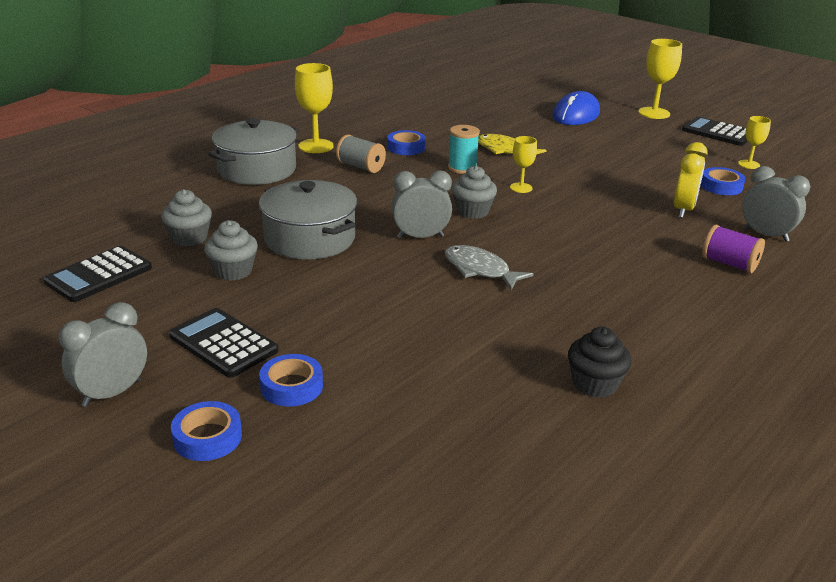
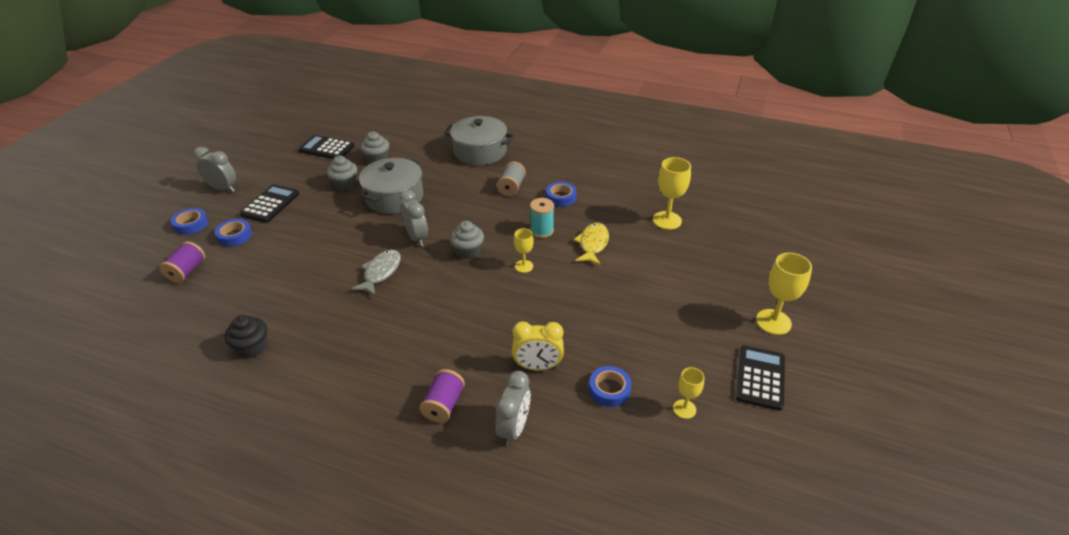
camera: 70 degrees right, 10 degrees up
(316, 146) = (533, 161): yellow goblet -> yellow goblet (667, 220)
(362, 445) = (187, 271): none -> purple spool
(576, 115) = (715, 270): blue mouse -> none

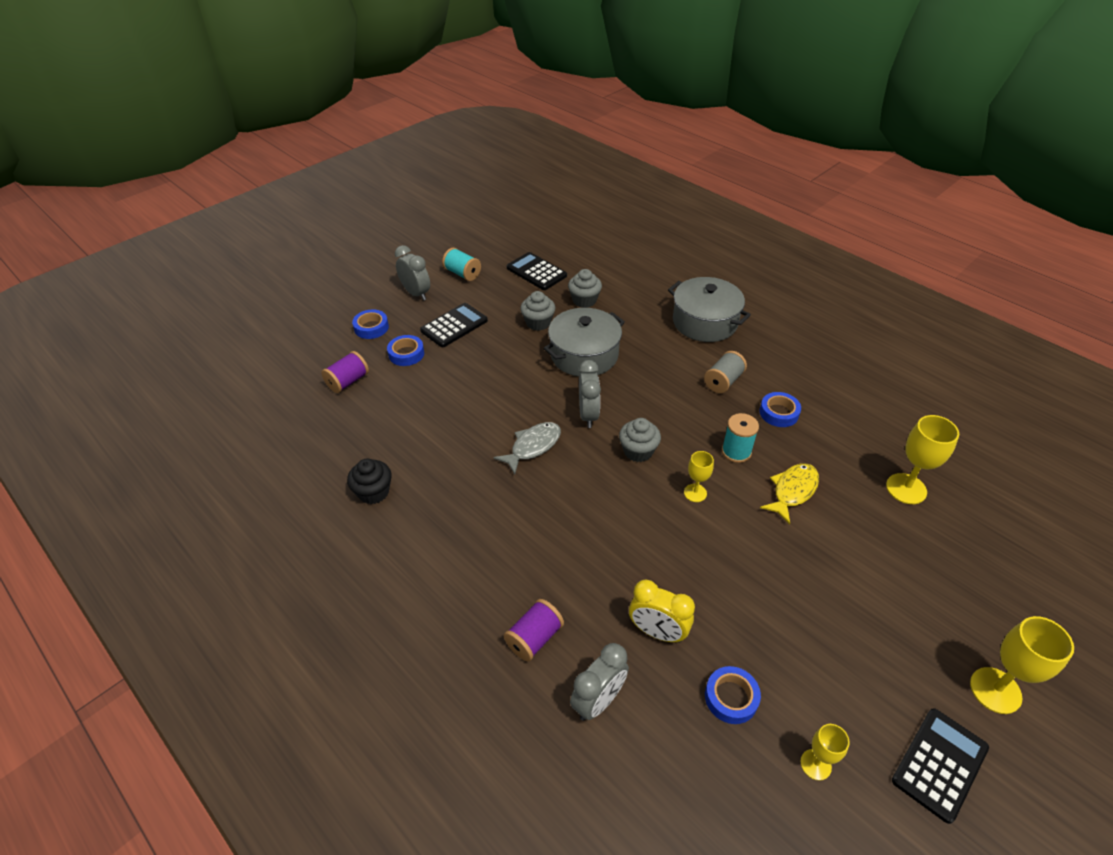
camera: 25 degrees right, 5 degrees up
(260, 164) = (462, 273): none -> turquoise spool

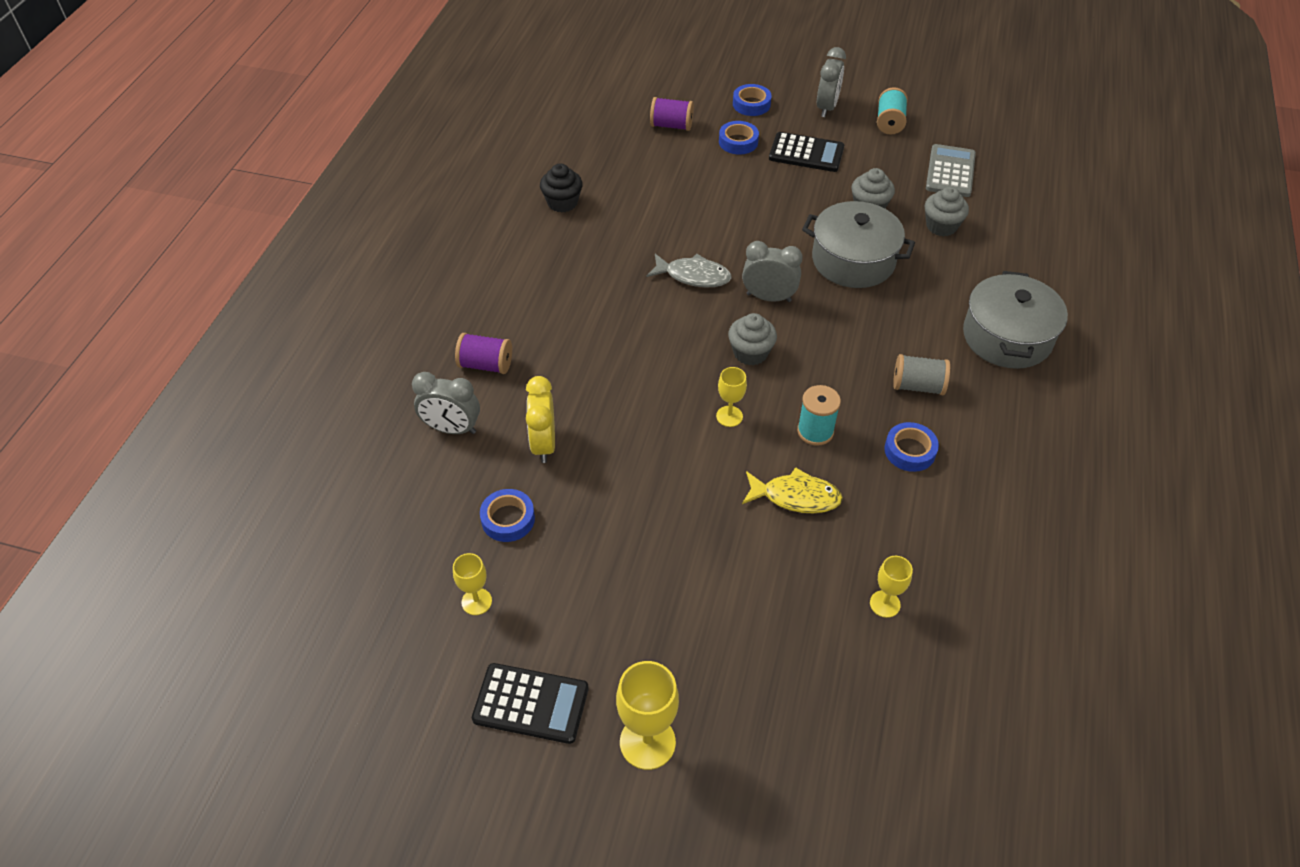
camera: 60 degrees right, 5 degrees up
(536, 272) = (950, 171): black calculator -> grey calculator
(588, 415) = (768, 297): grey clock -> grey clock turned 135 degrees counterclockwise
(906, 489) = (885, 604): yellow goblet -> yellow goblet, size x0.59

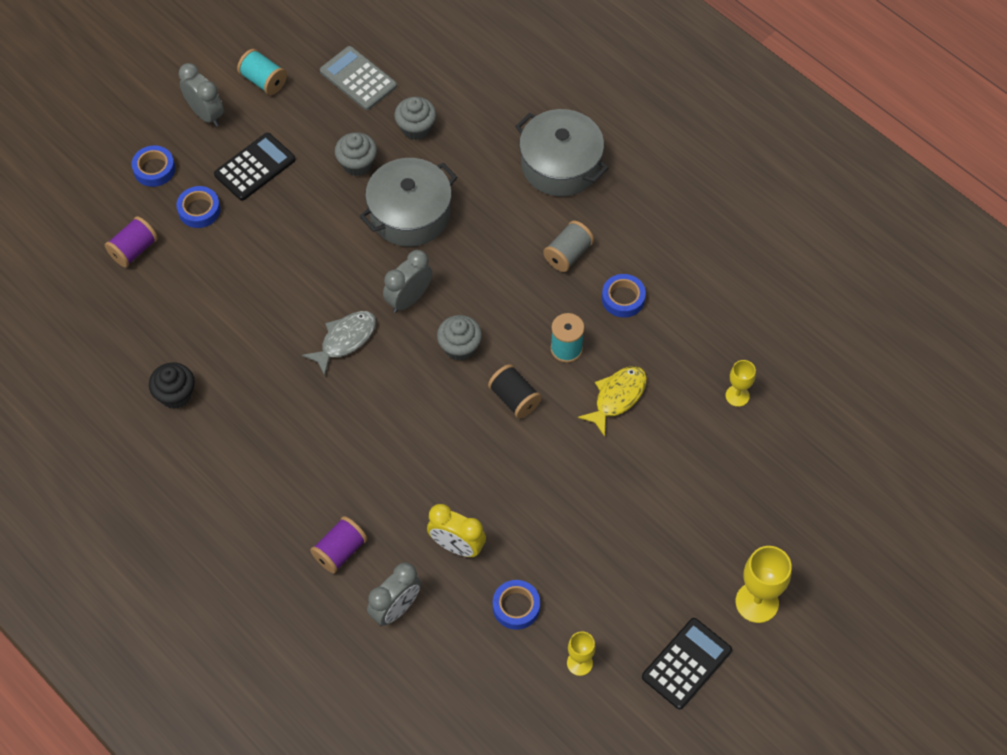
camera: 60 degrees left, 10 degrees up
(729, 416) = (514, 398): yellow goblet -> black spool

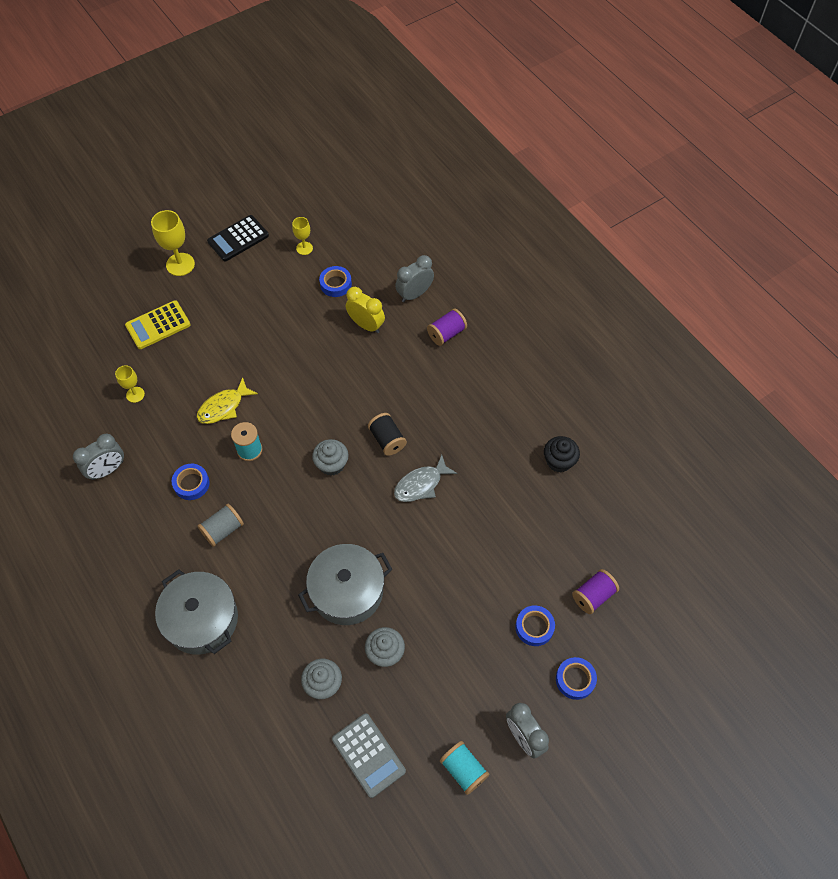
camera: 170 degrees left, 0 degrees up
(255, 167) = (480, 665): black calculator -> none
(409, 299) = (364, 511): grey clock -> grey clock (107, 470)
(514, 398) = (300, 418): black spool -> black spool (387, 440)
(749, 498) = (158, 325): none -> yellow calculator

